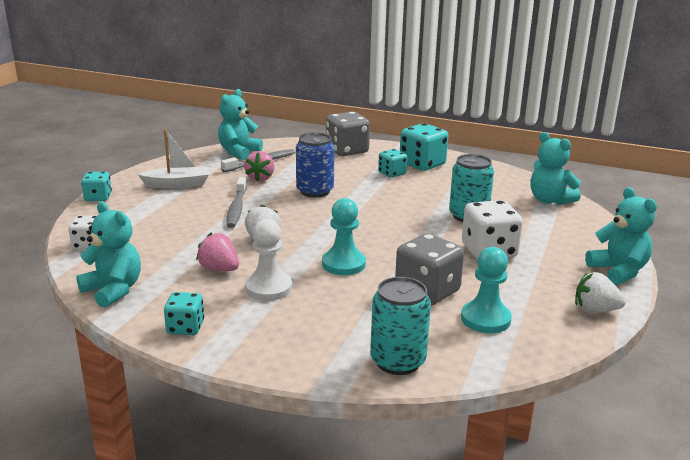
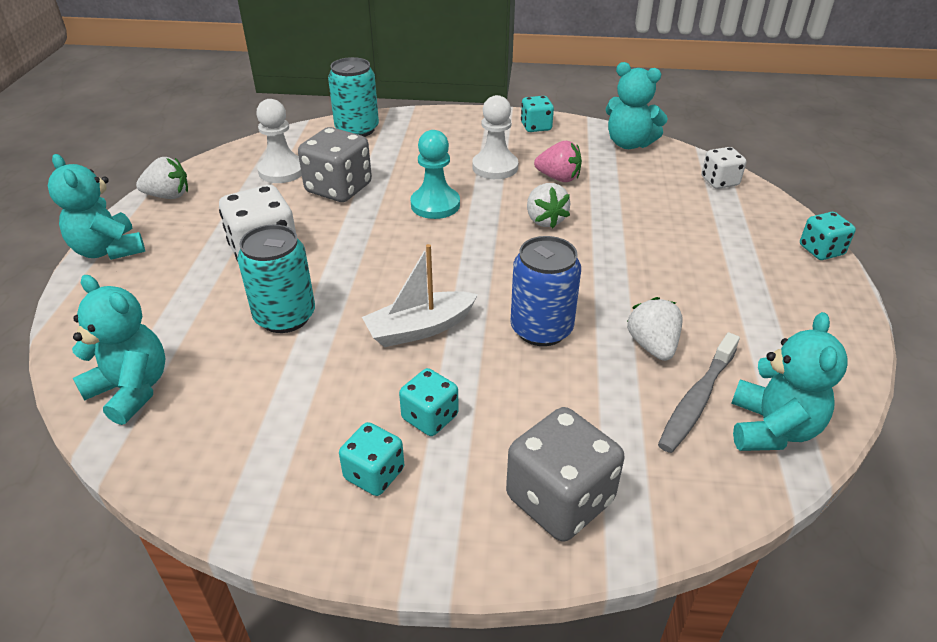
camera: 165 degrees right, 15 degrees up
(177, 184) = (758, 300): white boat -> white boat (420, 328)
(236, 208) = (623, 266): grey toothbrush -> none
(260, 178) = (652, 346): pink strawberry -> white strawberry
(422, 164) = (374, 474): turquoise dice -> turquoise dice, size x0.59
(485, 319) = (282, 171): turquoise pawn -> white pawn

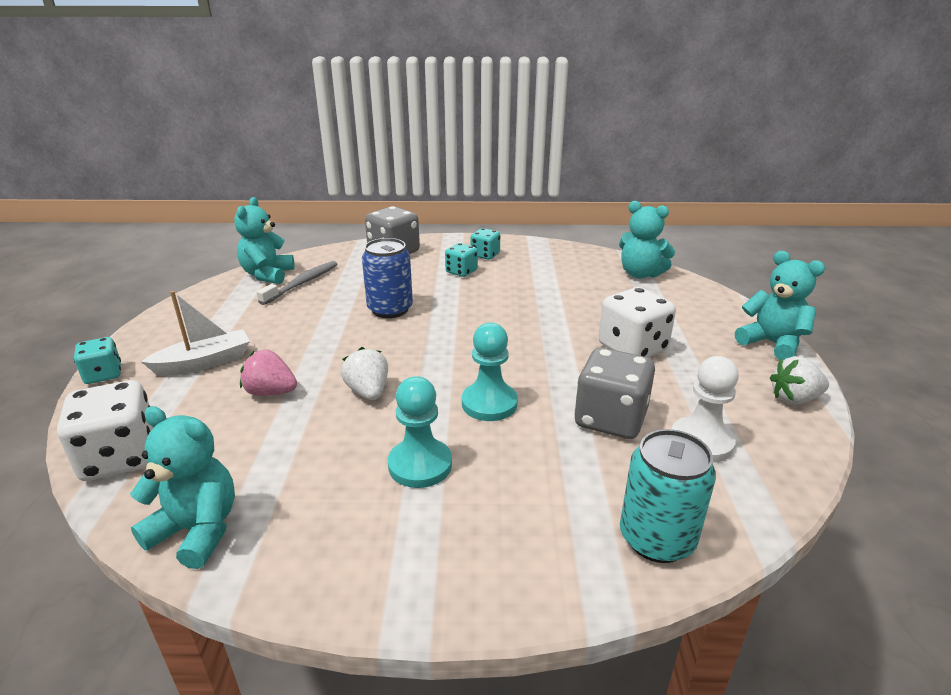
camera: 175 degrees right, 10 degrees down
(285, 316) = (578, 308): turquoise can -> none
(420, 328) = (477, 306): white boat -> white boat (204, 362)
(495, 167) = (420, 465): white pawn -> turquoise pawn
(536, 127) = (343, 569): turquoise dice -> none
(558, 178) = (336, 451): pink strawberry -> pink strawberry (271, 392)
(652, 346) = (314, 304): white strawberry -> none
(719, 181) = (121, 457): white dice -> white dice, size x1.71

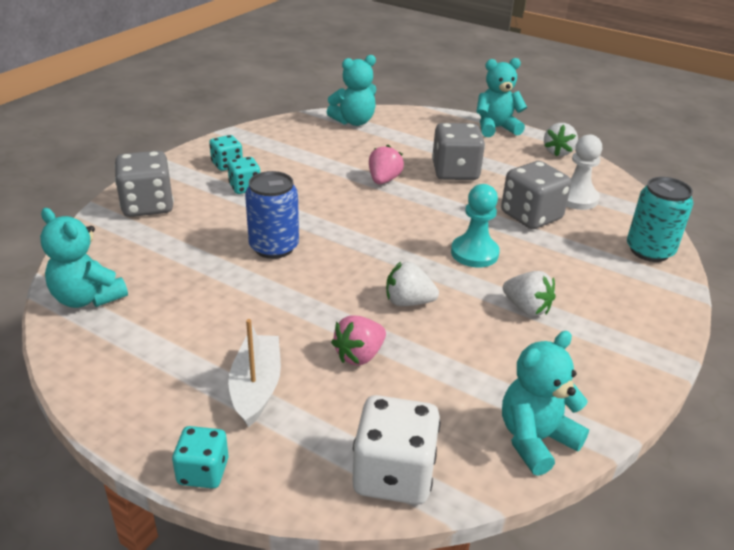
camera: 60 degrees left, 5 degrees up
(302, 283) = (144, 280): grey toothbrush -> none
(420, 465) = (526, 308): turquoise pawn -> white strawberry
(558, 319) = (383, 180): none -> pink strawberry
(632, 348) = (455, 172): white dice -> grey dice

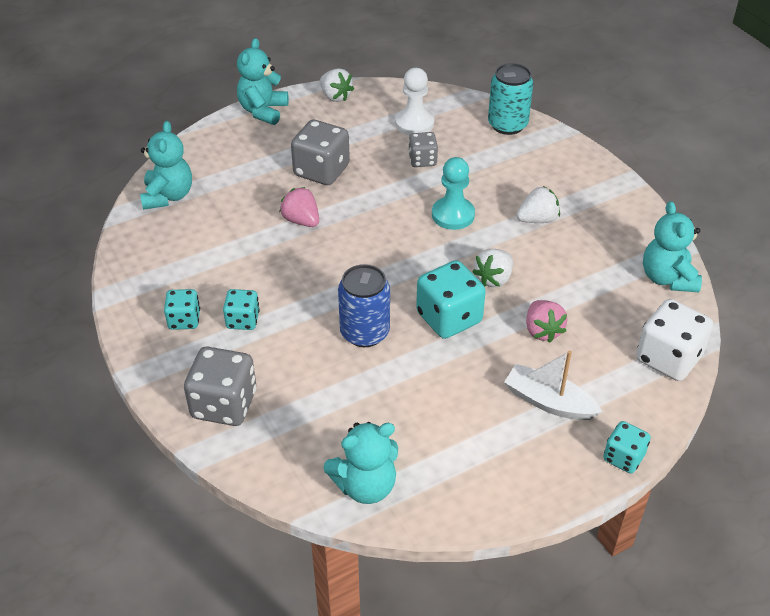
camera: 60 degrees left, 10 degrees up
(329, 288) = (449, 318): none -> turquoise dice
(531, 216) = (422, 160): grey dice -> grey dice, size x0.59

